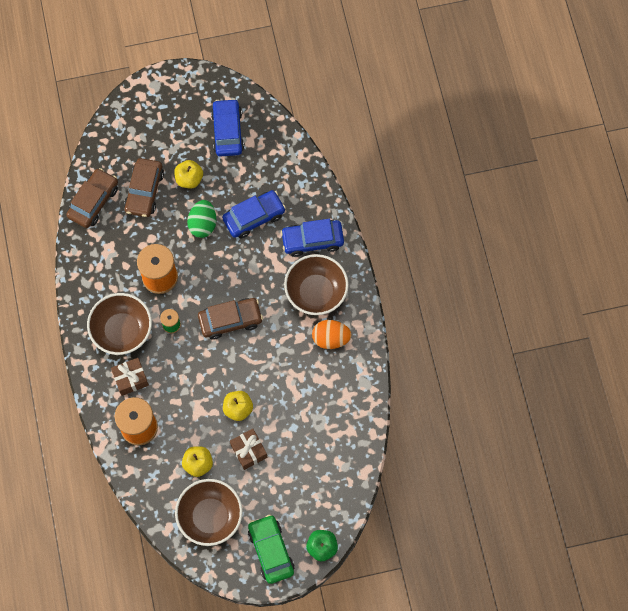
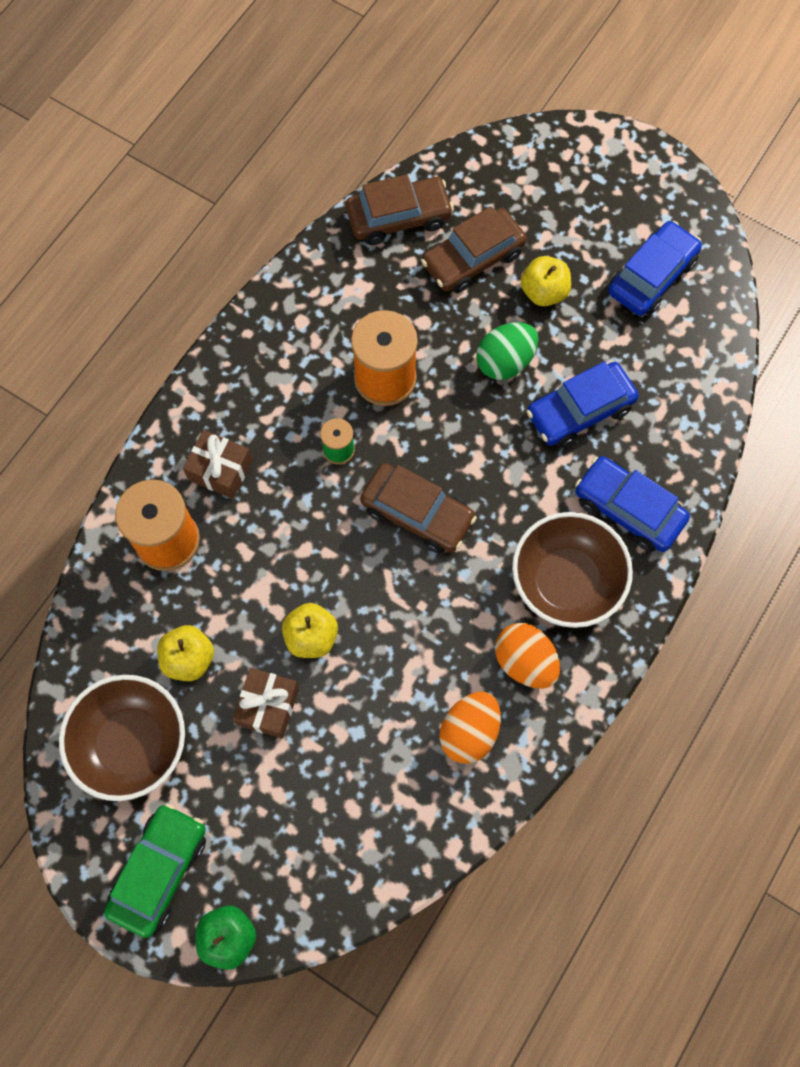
camera: 45 degrees right, 0 degrees up
(122, 331) = (272, 402): brown bowl -> none
(254, 217) = (580, 411): blue car -> blue car turned 135 degrees clockwise
(336, 385) = (469, 732): none -> orange egg

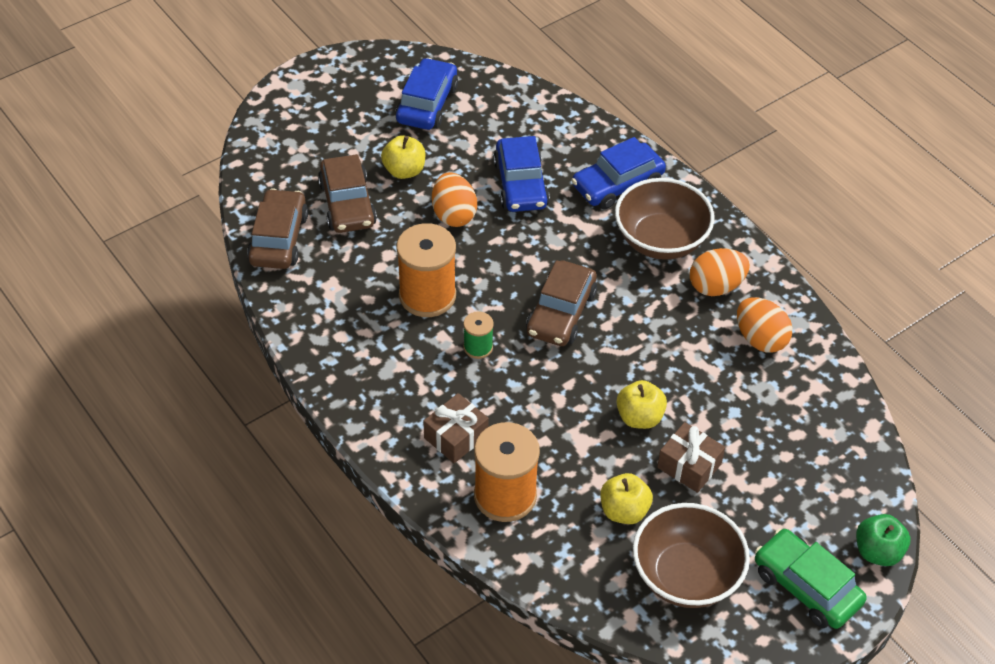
camera: 70 degrees left, 20 degrees down
(417, 513) = (561, 313): brown car -> brown car turned 150 degrees clockwise
(505, 362) = (453, 214): green egg -> orange egg
(651, 276) = (427, 104): blue car -> blue car turned 45 degrees clockwise

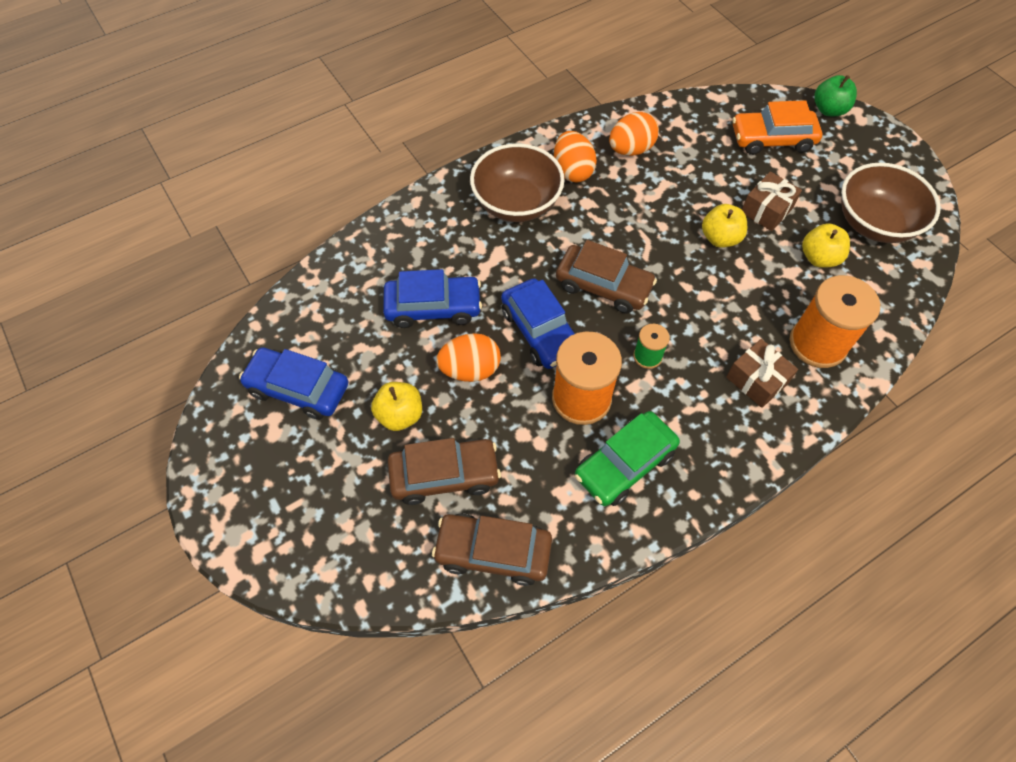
camera: 85 degrees left, 10 degrees up
(617, 184) = (442, 229): blue car -> blue car (540, 331)
(806, 586) = (868, 153): green car -> green car (625, 464)
(808, 482) = (772, 139): none -> orange car

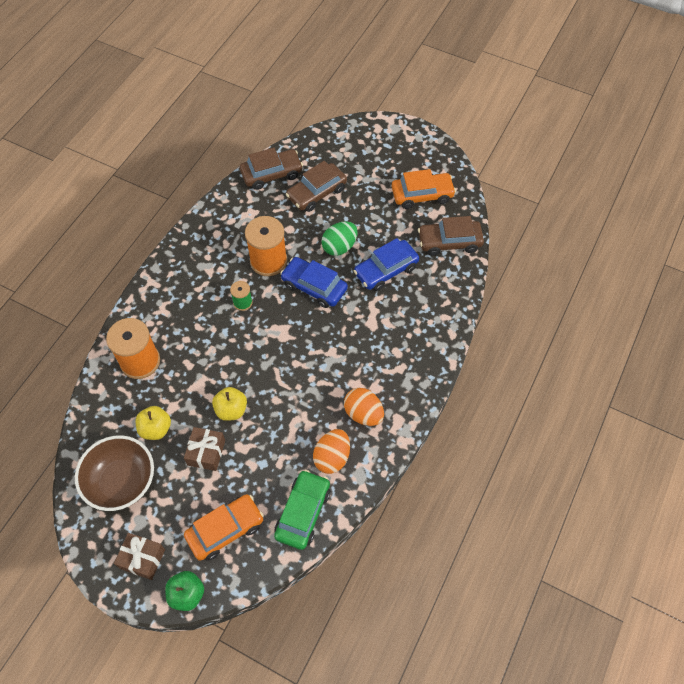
camera: 150 degrees right, 0 degrees up
(298, 389) = (422, 195): blue car -> orange car
(400, 415) = (359, 208): yellow apple -> none
(470, 369) = (339, 247): orange egg -> green egg
(516, 203) = (385, 366): brown bowl -> none
(603, 286) = (292, 334): brown car -> brown car (449, 242)
(625, 464) = (227, 239): green car -> green car (303, 512)
(757, 380) = (171, 319): brown gift -> brown gift (142, 559)

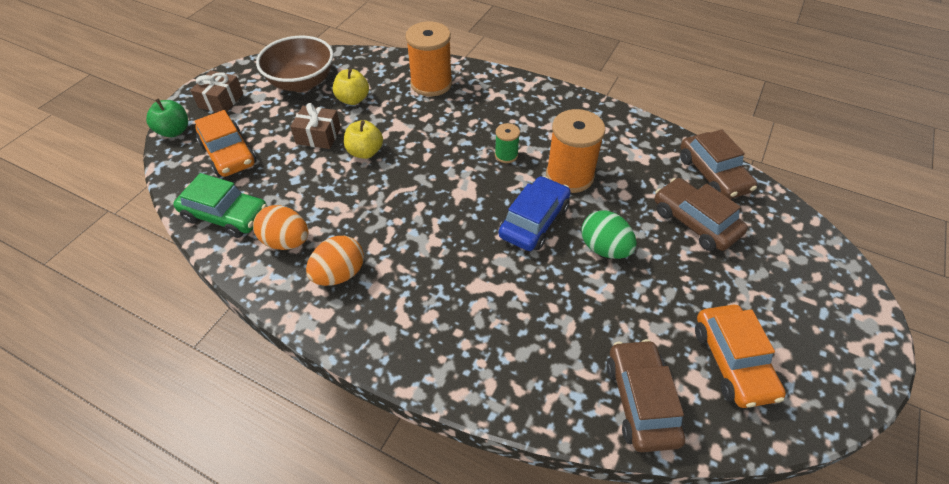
camera: 90 degrees right, 10 degrees down
(386, 270) = (570, 305): blue car -> none

